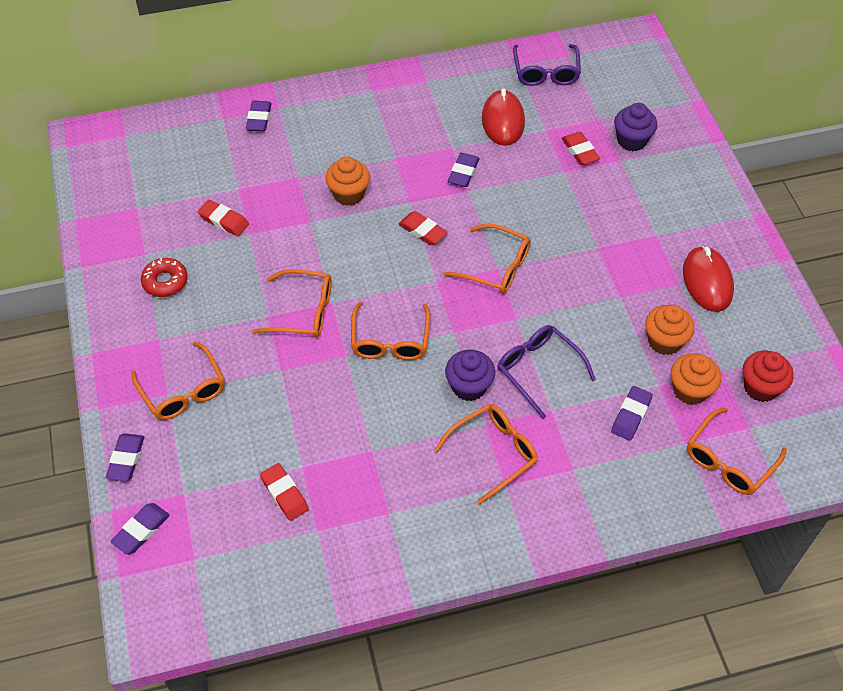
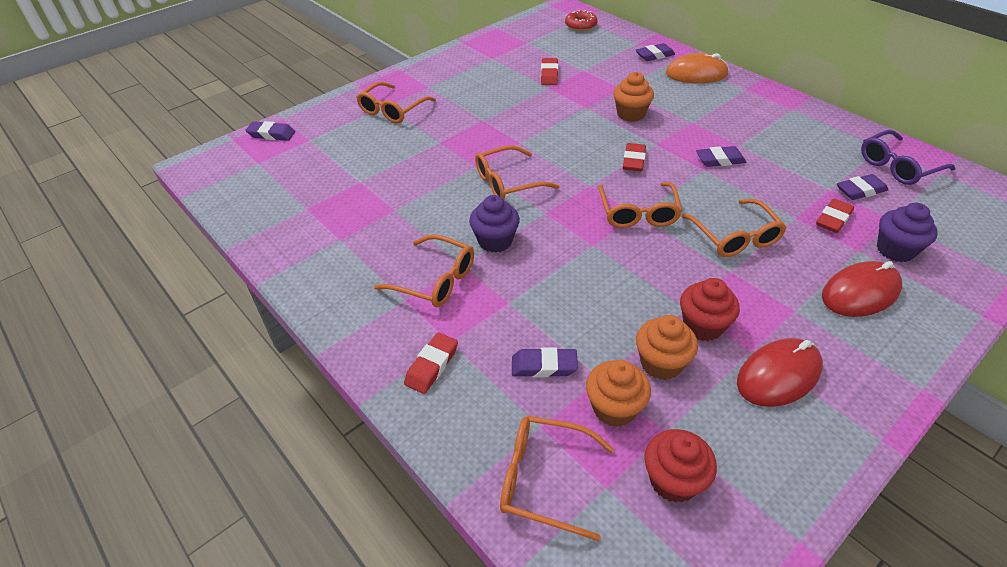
camera: 65 degrees right, 10 degrees down
(126, 459) = (324, 109): purple eraser -> purple eraser (860, 190)
(165, 281) = (476, 72): red donut -> red donut (580, 25)
(284, 494) = (331, 182): red eraser -> red eraser (432, 366)
(302, 311) = (500, 133): orange glasses -> orange glasses (735, 236)
(319, 108) = (696, 74): none -> orange mouse
(503, 120) = (805, 161): red mouse -> red mouse (860, 293)
(539, 370) = (546, 279): purple glasses -> none
(643, 297) = (703, 326): none -> red cupcake

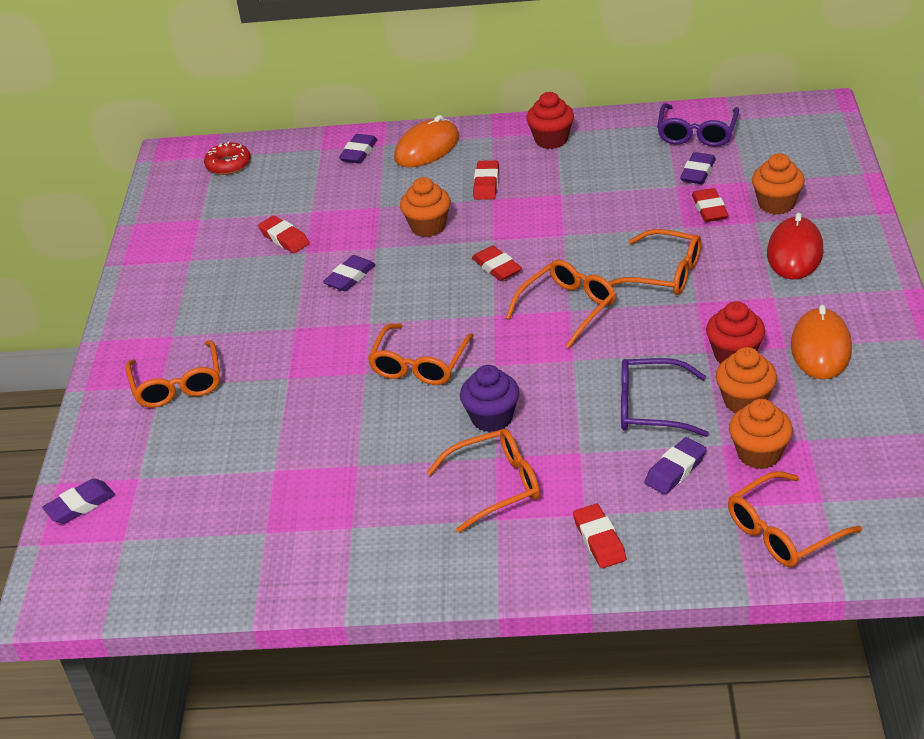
camera: 45 degrees left, 5 degrees down
(593, 313) = (651, 407): none -> purple glasses
(638, 212) = (567, 308): orange glasses -> orange glasses turned 90 degrees counterclockwise
(673, 480) = (851, 462): red cupcake -> red cupcake (551, 140)
(701, 112) = (486, 184): none -> red eraser
(720, 160) = (564, 218): purple eraser -> purple eraser (350, 277)
(778, 375) = (821, 348): red mouse -> orange mouse
(895, 250) = (776, 204): purple cupcake -> orange cupcake

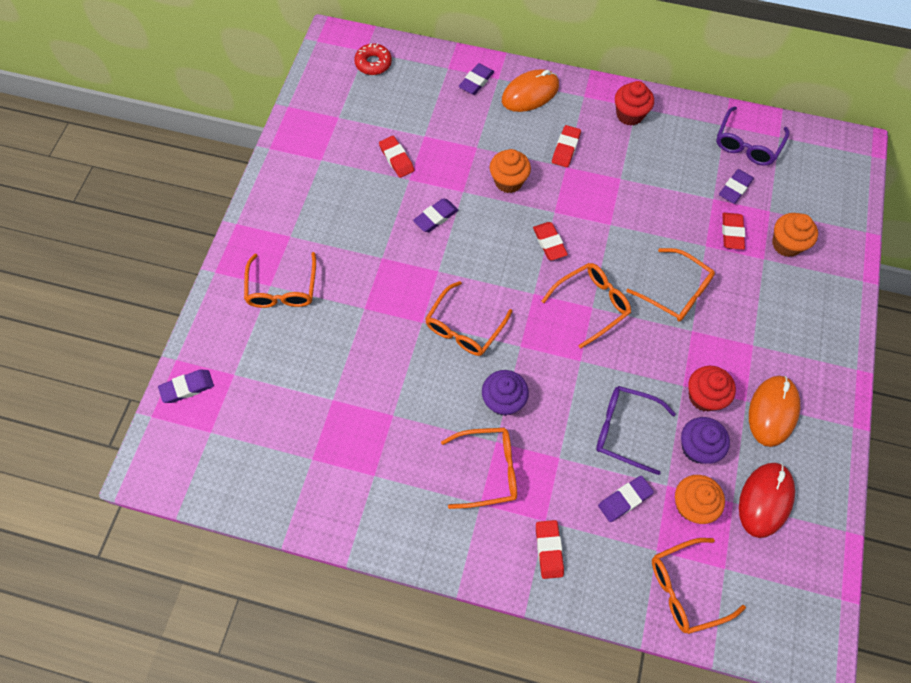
camera: 10 degrees right, 25 degrees up
(745, 401) = (697, 447): orange cupcake -> purple cupcake
(795, 253) = (784, 302): red mouse -> red mouse (765, 500)

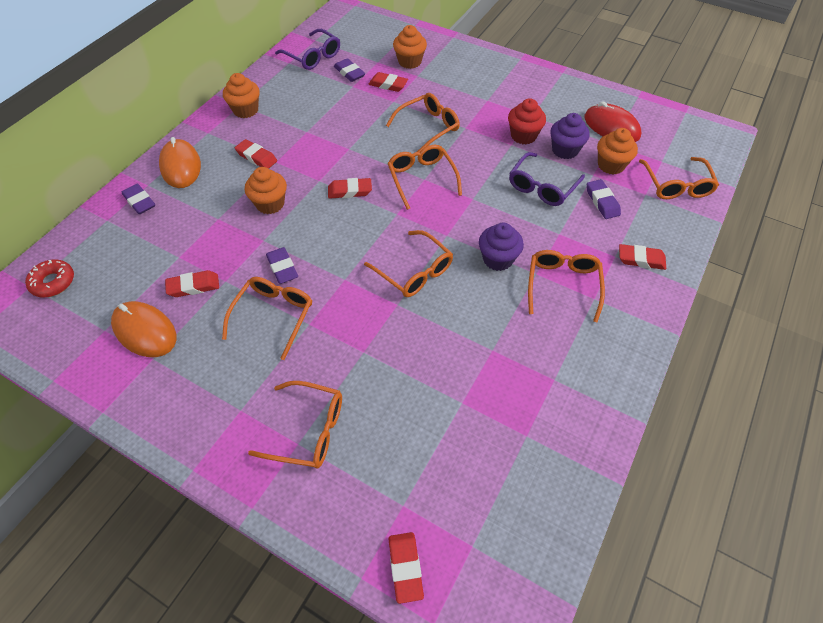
camera: 75 degrees left, 10 degrees down
(187, 387) = (405, 567): purple eraser -> red eraser
(382, 228) = (273, 316): none -> orange glasses
(629, 115) = (246, 110): red cupcake -> orange cupcake
(773, 411) = (543, 105): orange mouse -> orange mouse (145, 331)

